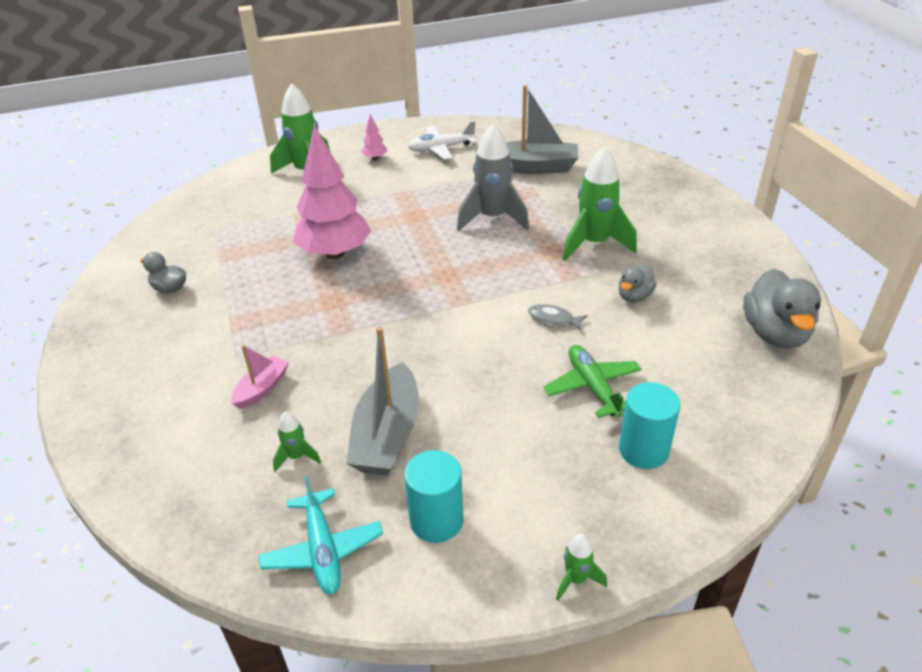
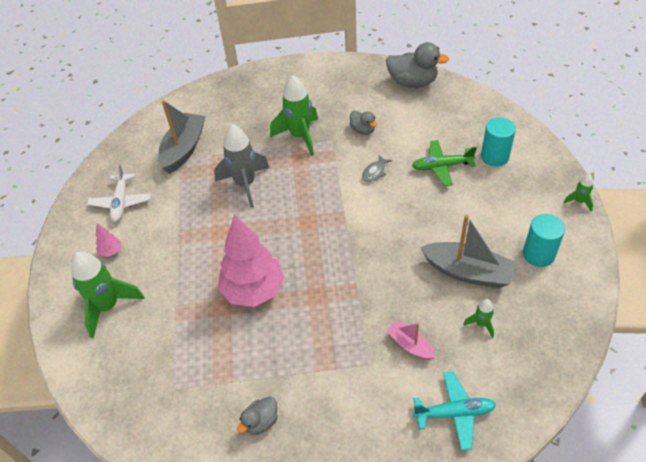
camera: 75 degrees left, 10 degrees up
(323, 550) = (558, 312): turquoise plane -> turquoise plane (454, 413)

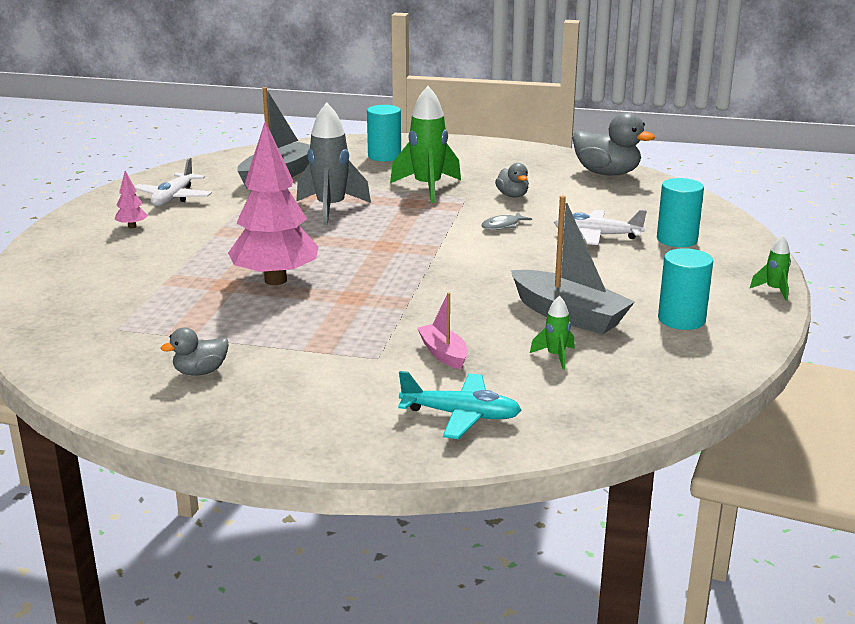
camera: 15 degrees right, 25 degrees down
(108, 306) = (94, 261): green rocket -> none
(248, 100) = (384, 156): none -> turquoise cylinder
(441, 166) = (596, 235): green plane -> white plane

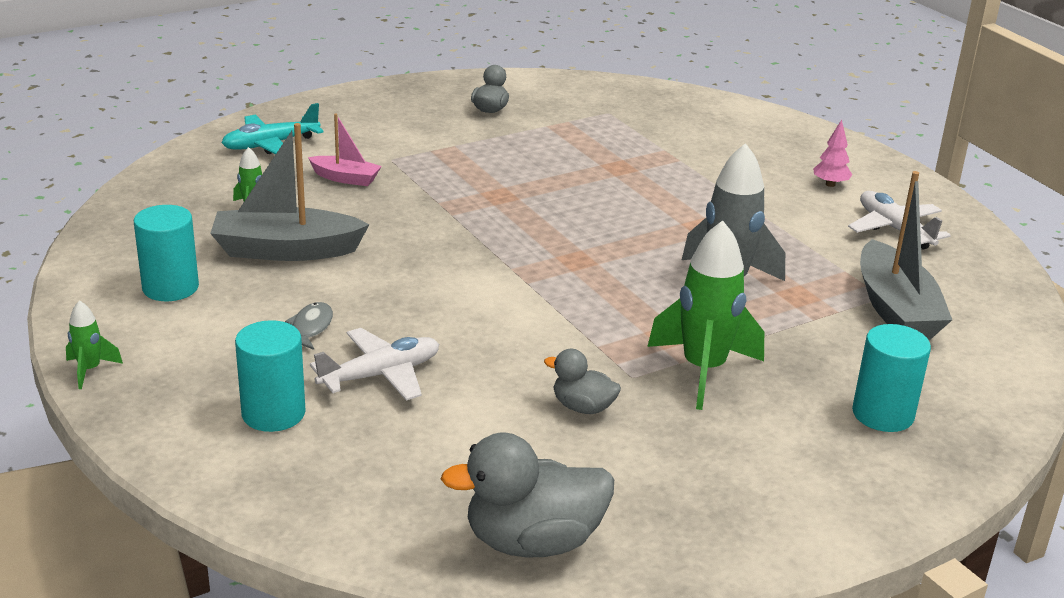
camera: 135 degrees right, 5 degrees up
(275, 280) = (591, 185): pink tree -> none
(503, 226) = (509, 342): grey fish -> grey fish (311, 328)

